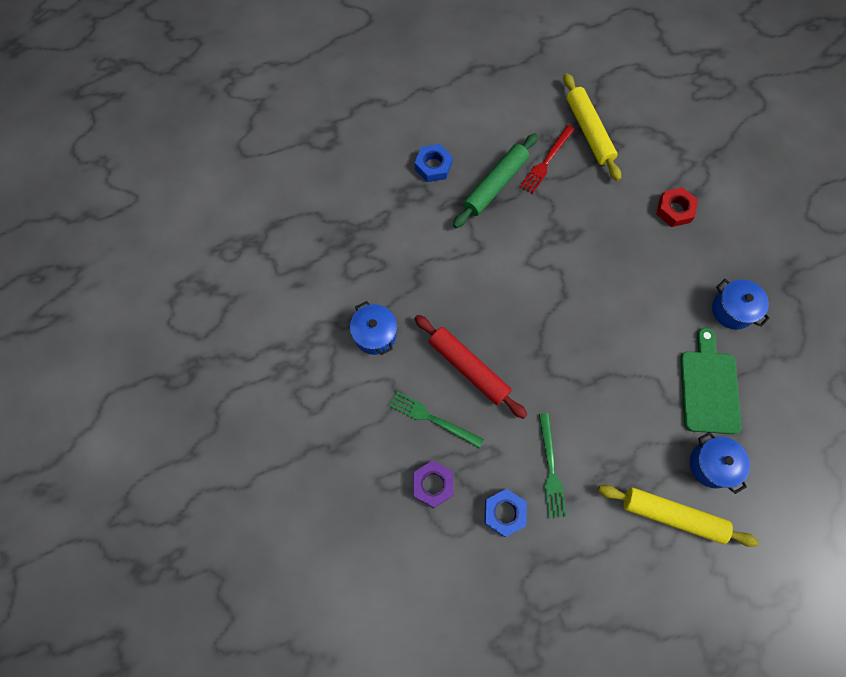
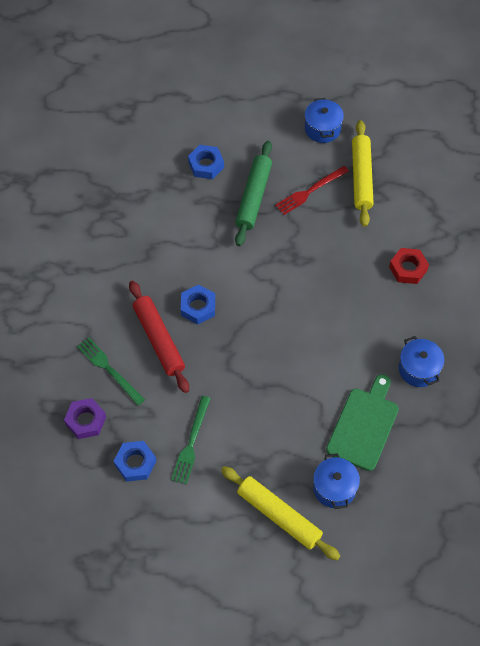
camera: 20 degrees right, 10 degrees down
(375, 334) = (92, 287): blue pot -> blue pot (322, 129)
(492, 319) = (198, 307): none -> blue nut
(495, 185) = (253, 197): green rolling pin -> green rolling pin turned 45 degrees counterclockwise

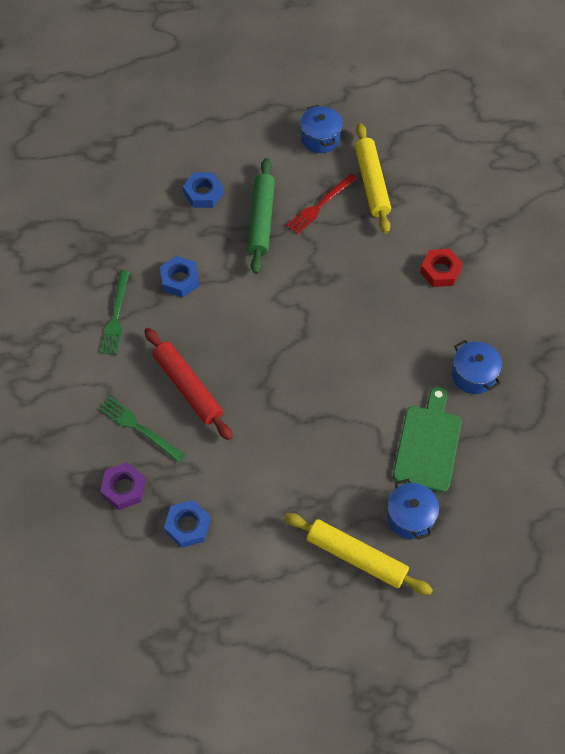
camera: 10 degrees left, 0 degrees up
(191, 443) = (245, 493): green fork -> green fork (116, 316)
(198, 307) = (224, 345): blue nut -> blue nut (180, 280)

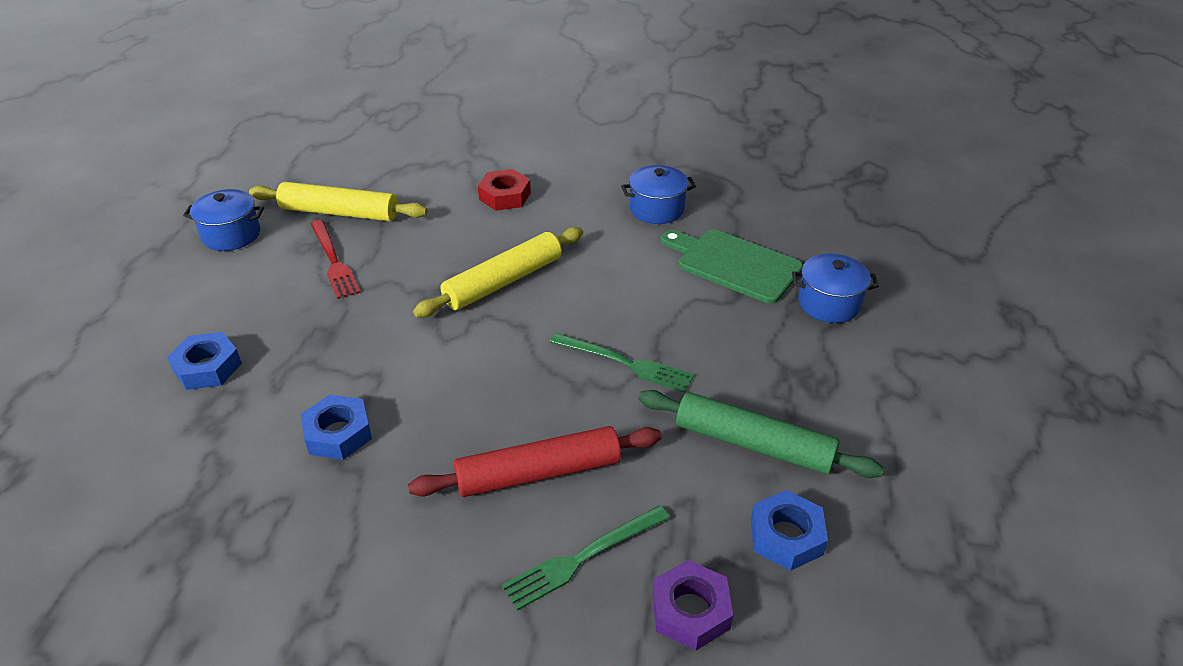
camera: 70 degrees left, 20 degrees down
(116, 316) = (345, 536): green fork -> green fork (625, 363)
(261, 220) = (309, 319): green rolling pin -> green rolling pin (754, 444)
(356, 557) = (876, 364): yellow rolling pin -> yellow rolling pin (503, 282)

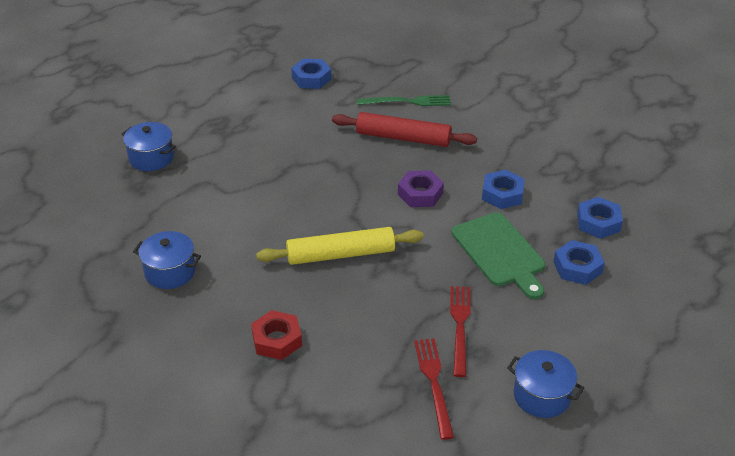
camera: 150 degrees left, 0 degrees up
(182, 442) = (598, 222): none -> blue nut
(339, 213) = (434, 383): yellow rolling pin -> red fork
(625, 363) = (310, 171): green fork -> none
(690, 611) = (377, 72): purple nut -> purple nut (420, 194)
(734, 264) = (173, 204): green cutting board -> green cutting board (500, 252)
(754, 444) = (284, 111): green rolling pin -> none

